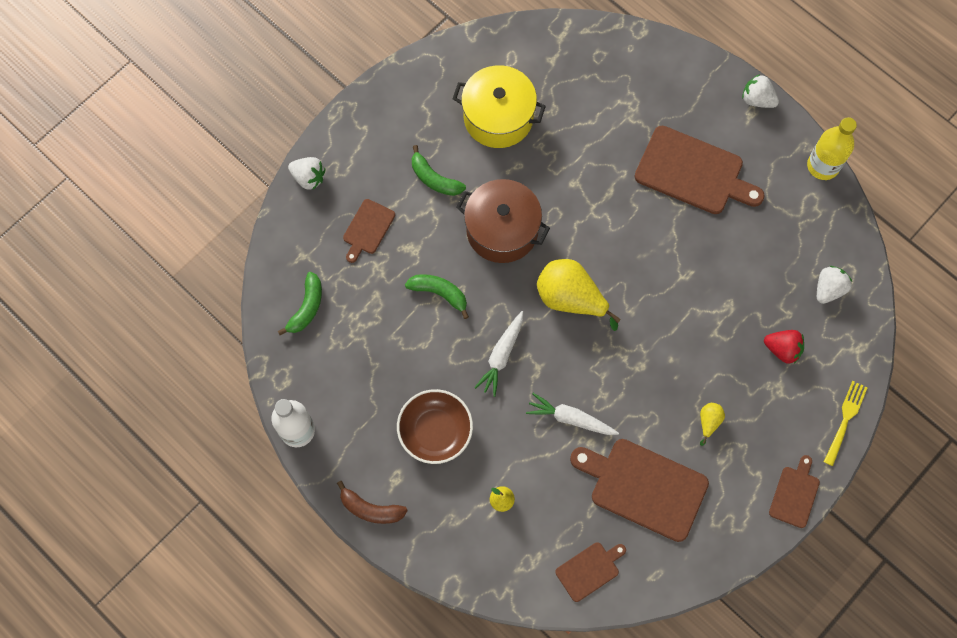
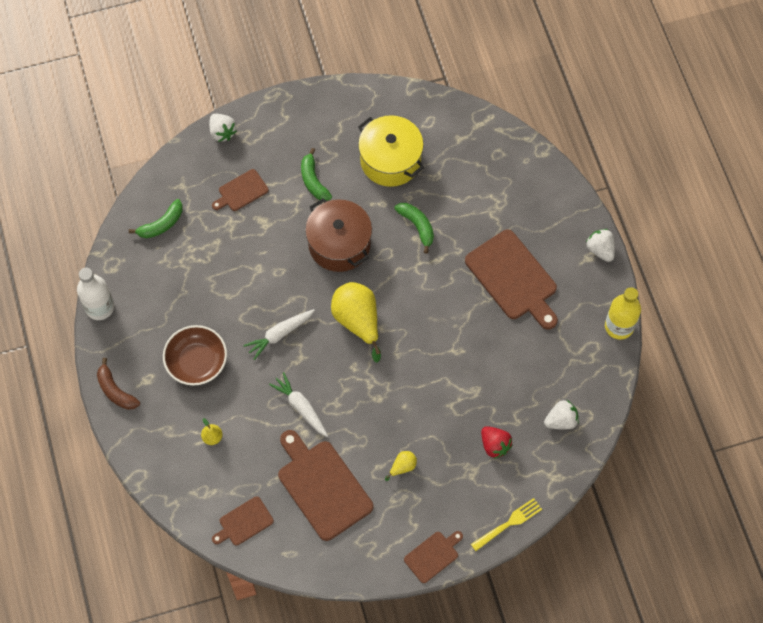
camera: 30 degrees right, 5 degrees down
(439, 293) = (263, 265): green banana -> green banana (417, 226)
(589, 570) = (244, 522): brown cutting board -> brown cutting board turned 150 degrees clockwise

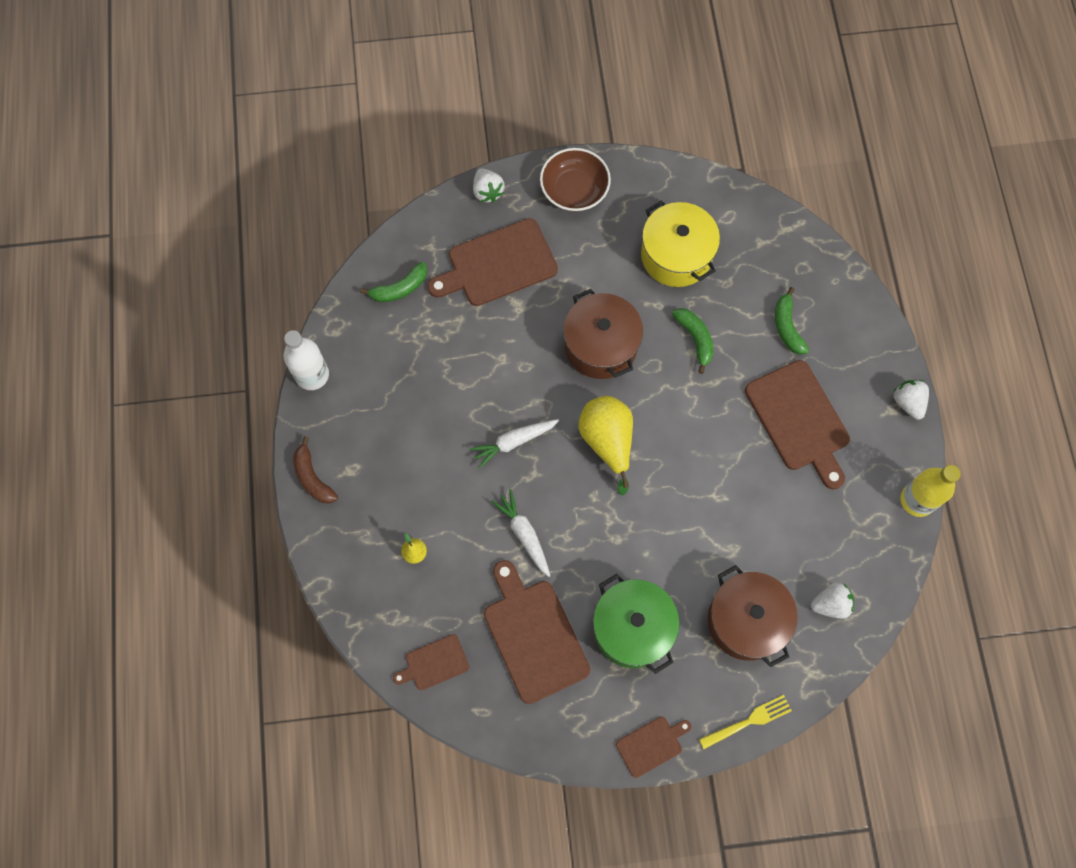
camera: 10 degrees right, 5 degrees up
(197, 362) = (412, 458): brown bowl -> brown bowl (574, 190)
(241, 191) = (497, 264): brown cutting board -> brown cutting board, size x1.90
(313, 181) = (583, 265): green banana -> green banana (787, 327)
(402, 467) = (632, 628): yellow pear -> green pot
(494, 445) = (746, 621): red strawberry -> brown pot

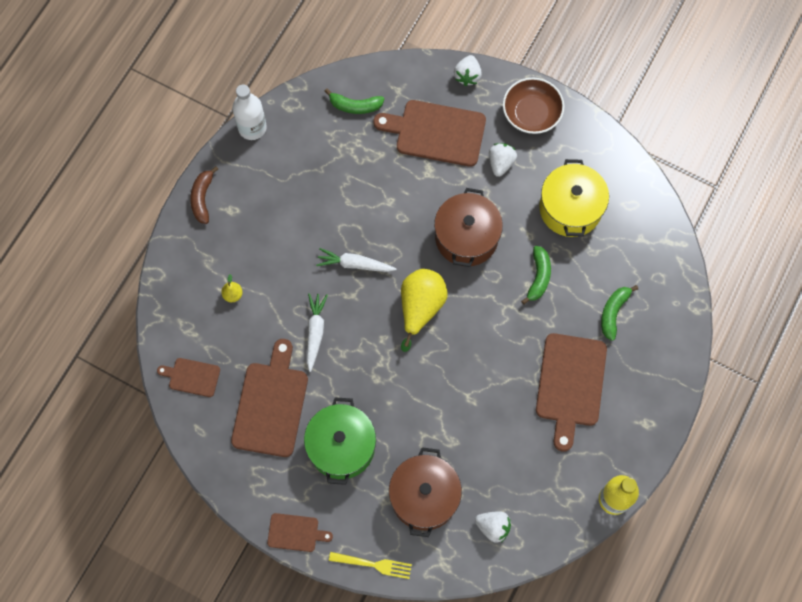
camera: 35 degrees right, 0 degrees up
(908, 402) = (662, 426): white strawberry -> white strawberry (501, 163)

